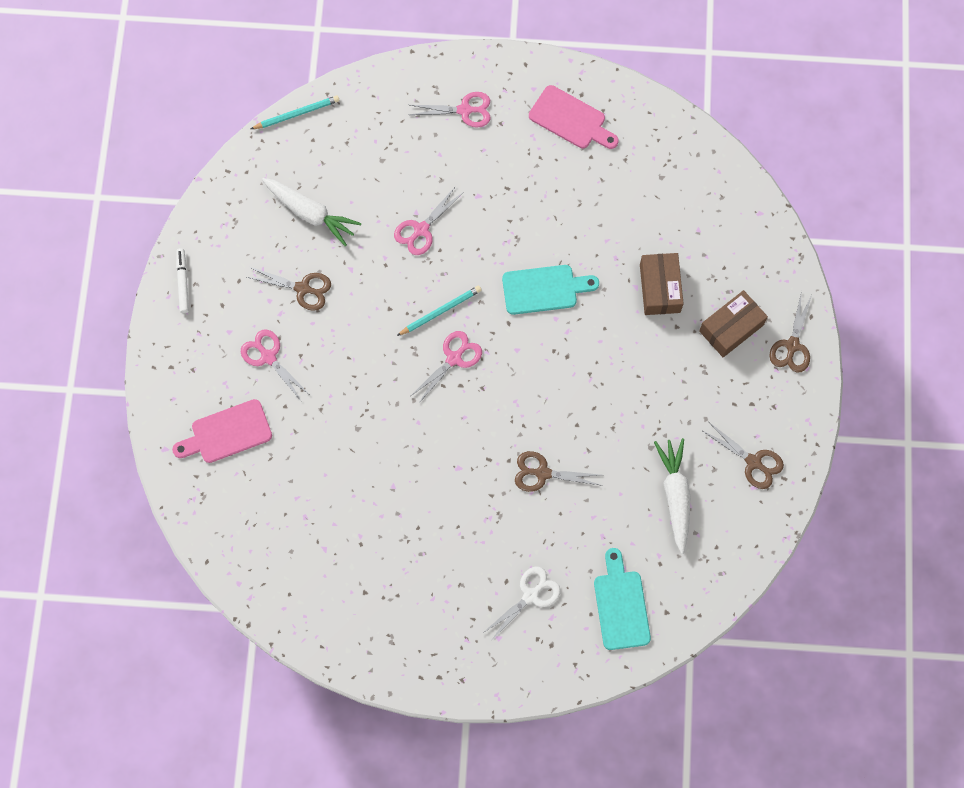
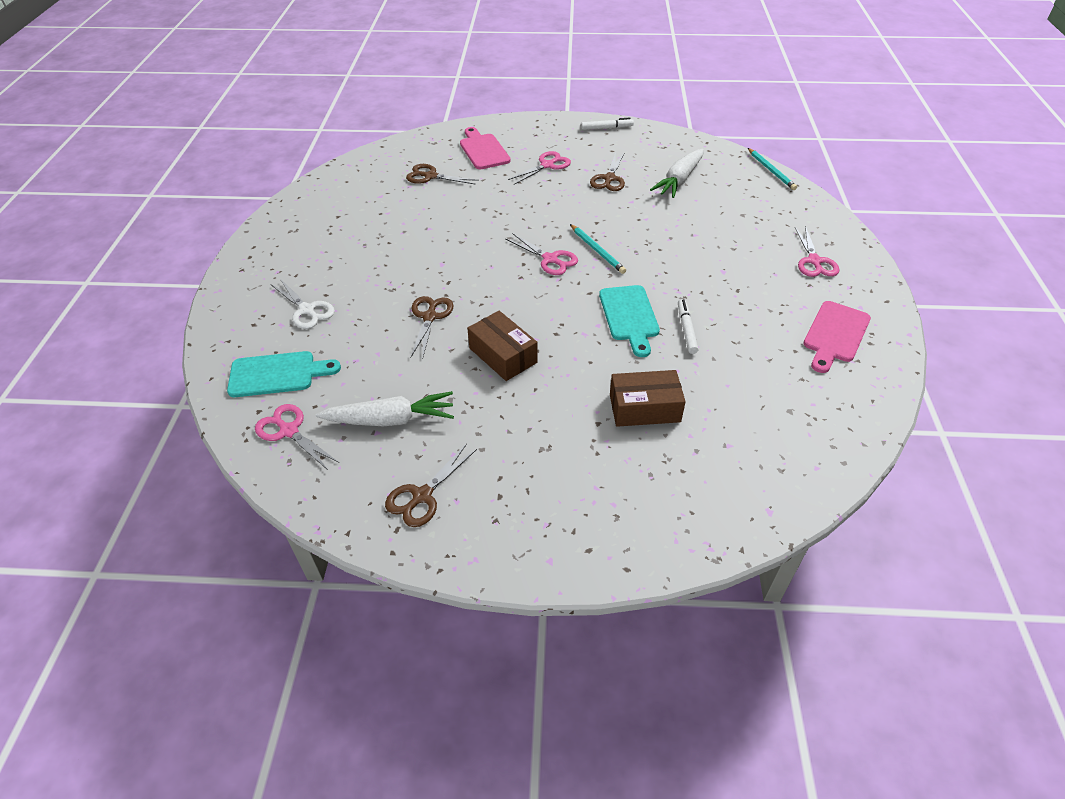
camera: 90 degrees right, 25 degrees down
(421, 230) = (678, 238): pink scissors -> pink scissors (289, 431)
(563, 242) = (686, 329): none -> white marker
(731, 328) = (601, 476): brown box -> brown box (503, 355)
(792, 345) = (581, 544): brown scissors -> brown scissors (430, 176)

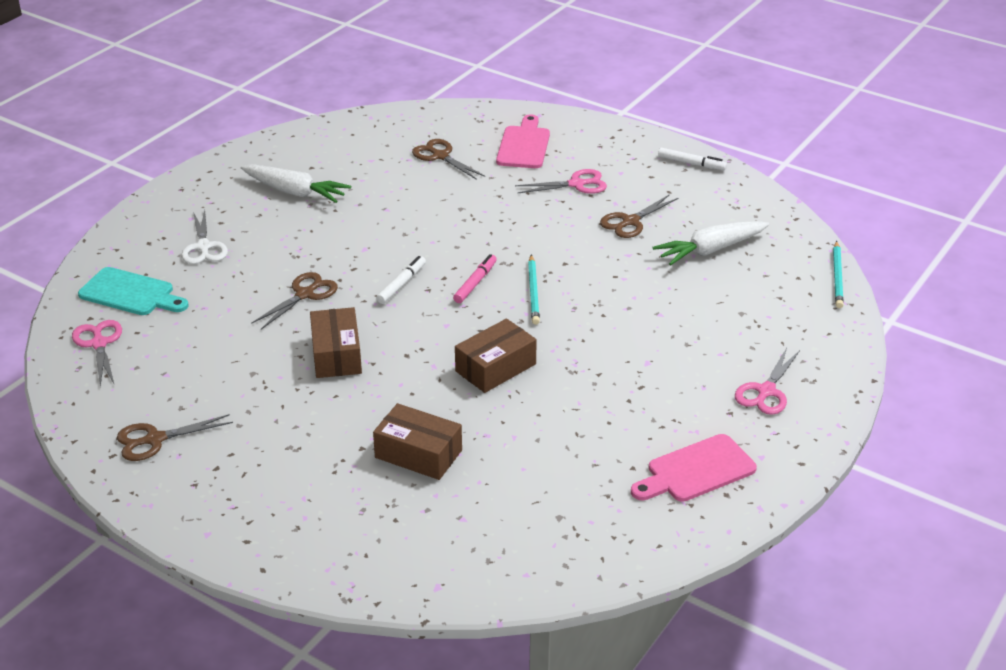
camera: 30 degrees right, 10 degrees down
(391, 419) = (187, 369): white carrot -> white carrot (295, 192)
(550, 259) = (475, 283): pink scissors -> pink marker
(629, 316) = (495, 368): turquoise cutting board -> brown box
(686, 329) = (540, 402): white marker -> white marker (401, 284)

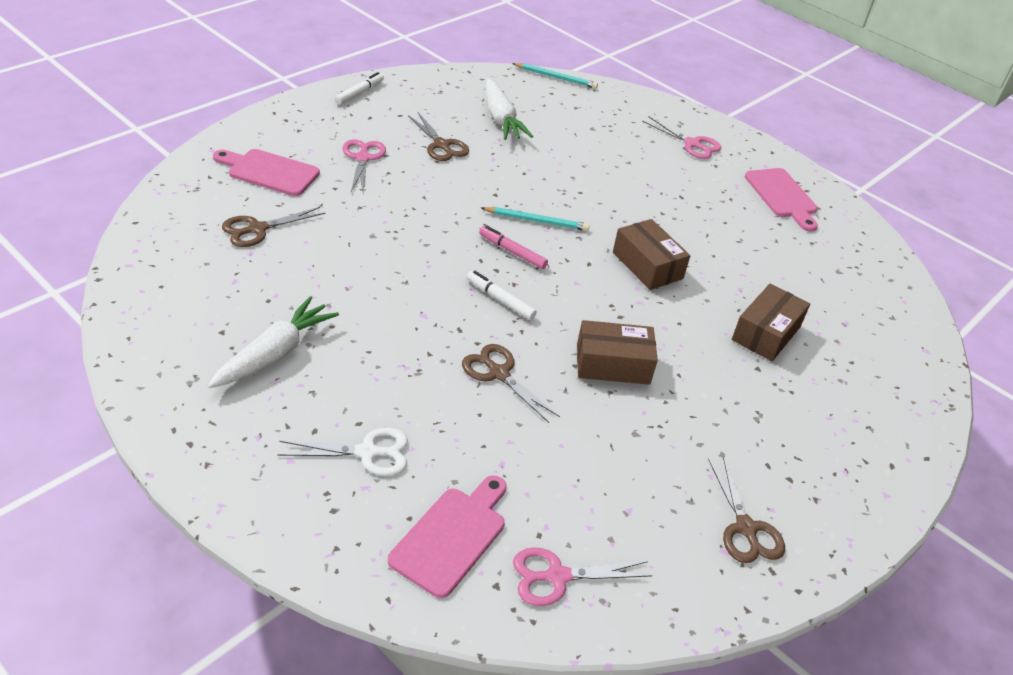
camera: 85 degrees left, 5 degrees up
(131, 293) = (452, 536): turquoise cutting board -> pink cutting board

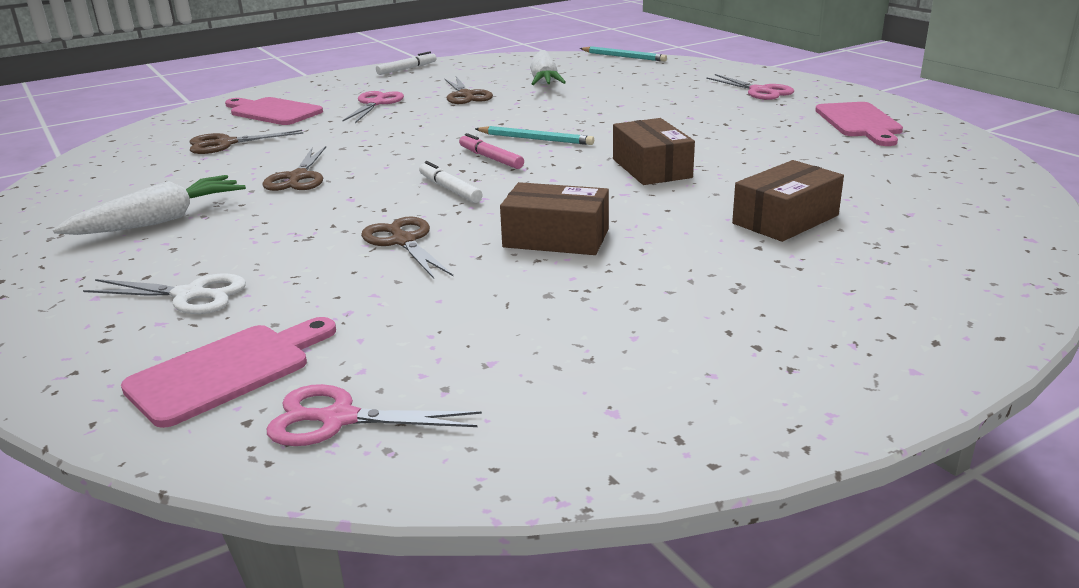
camera: 20 degrees right, 15 degrees down
(745, 528) = (659, 391): brown scissors -> brown scissors (298, 177)

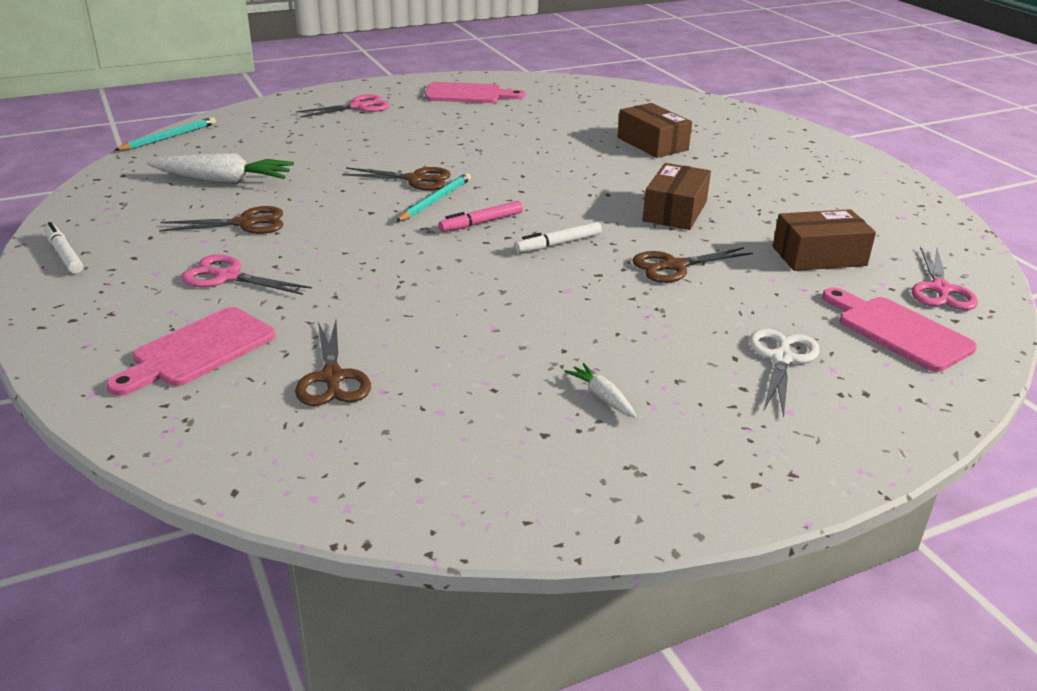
camera: 85 degrees left, 5 degrees up
(160, 221) = (602, 397): white carrot -> white carrot, size x0.48
(298, 177) = (493, 320): brown scissors -> brown scissors (415, 179)
(651, 168) = (538, 166): brown box -> brown box (819, 256)

